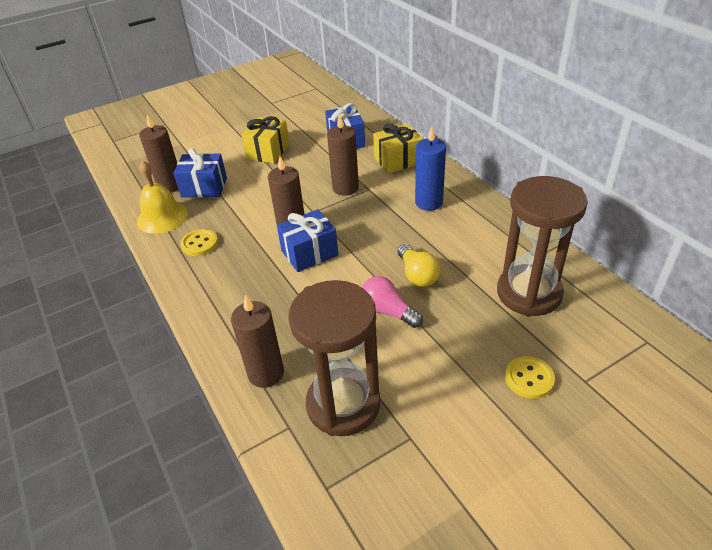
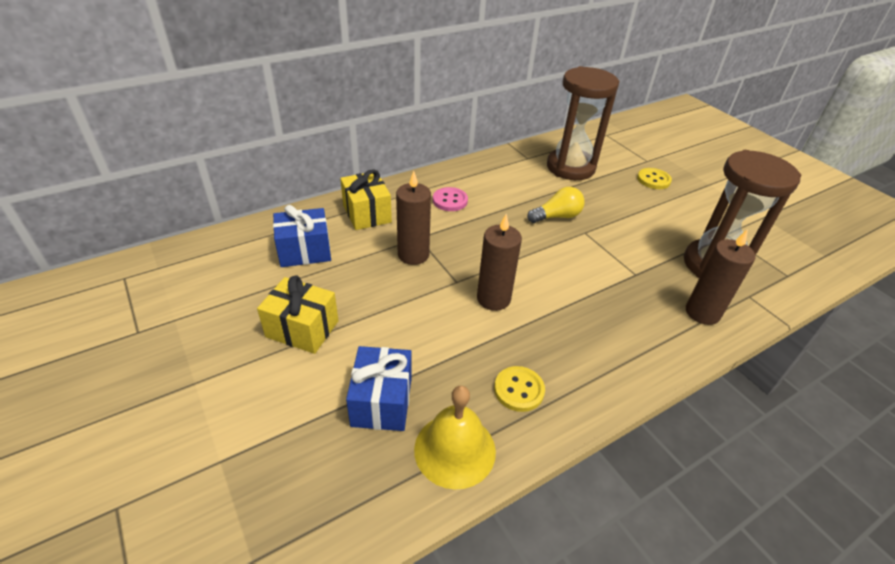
camera: 95 degrees left, 0 degrees up
(170, 185) = (365, 453): brown candle -> none
(309, 253) = (531, 284): blue gift -> none
(388, 311) = (606, 236): pink light bulb -> none
(428, 202) = (450, 200): blue candle -> pink button

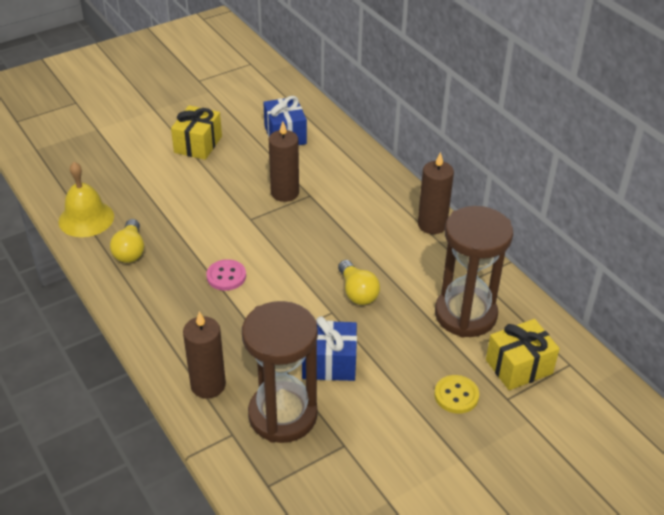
camera: 90 degrees right, 0 degrees up
(367, 213) = (342, 162): yellow gift -> yellow gift (519, 367)
(382, 401) = (129, 185): blue gift -> blue gift (329, 363)
(450, 200) = (373, 214): pink button -> pink button (226, 276)
(493, 299) = (228, 240): brown candle -> brown candle (432, 225)
(519, 390) = (130, 251): yellow button -> yellow light bulb

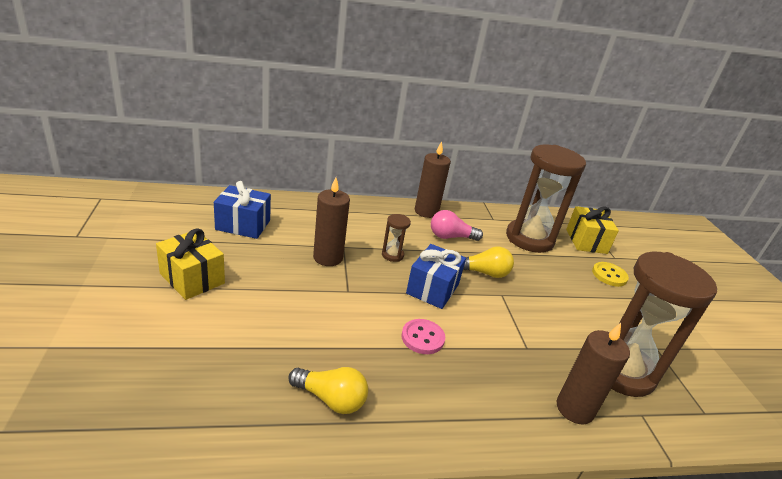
camera: 70 degrees left, 10 degrees down
(86, 218) = (232, 422): yellow bell -> none
(326, 226) = (392, 255): none -> brown hourglass
(329, 363) = (563, 320): blue gift -> blue gift (432, 289)
(400, 254) = (451, 237): none -> pink light bulb

